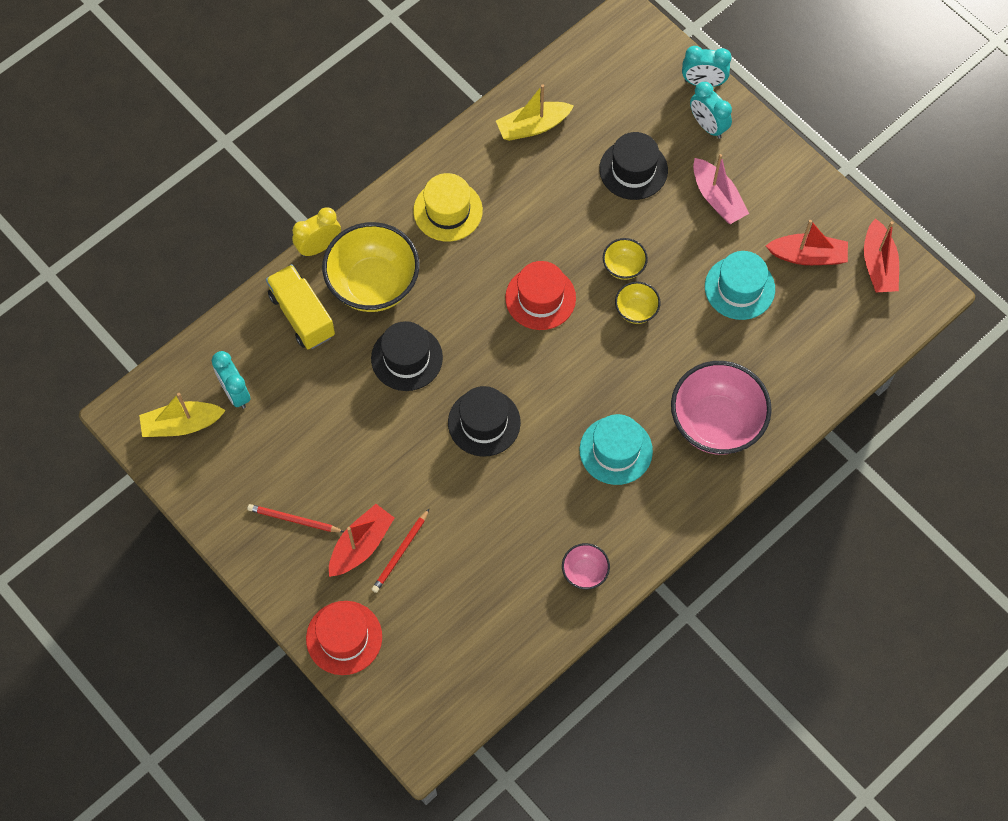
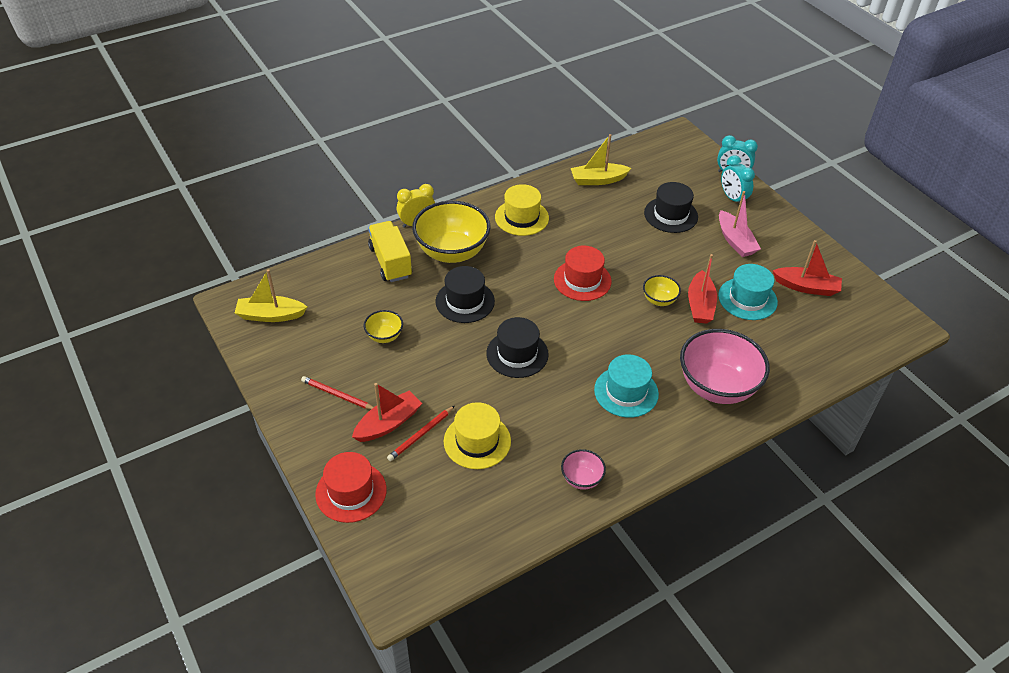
camera: 10 degrees right, 20 degrees down
(235, 392) = (321, 302): turquoise clock -> none
(463, 548) = (477, 441): none -> yellow hat
(623, 267) = (653, 271): yellow bowl -> yellow bowl (384, 336)
(878, 265) = (866, 301): red boat -> red boat (700, 305)

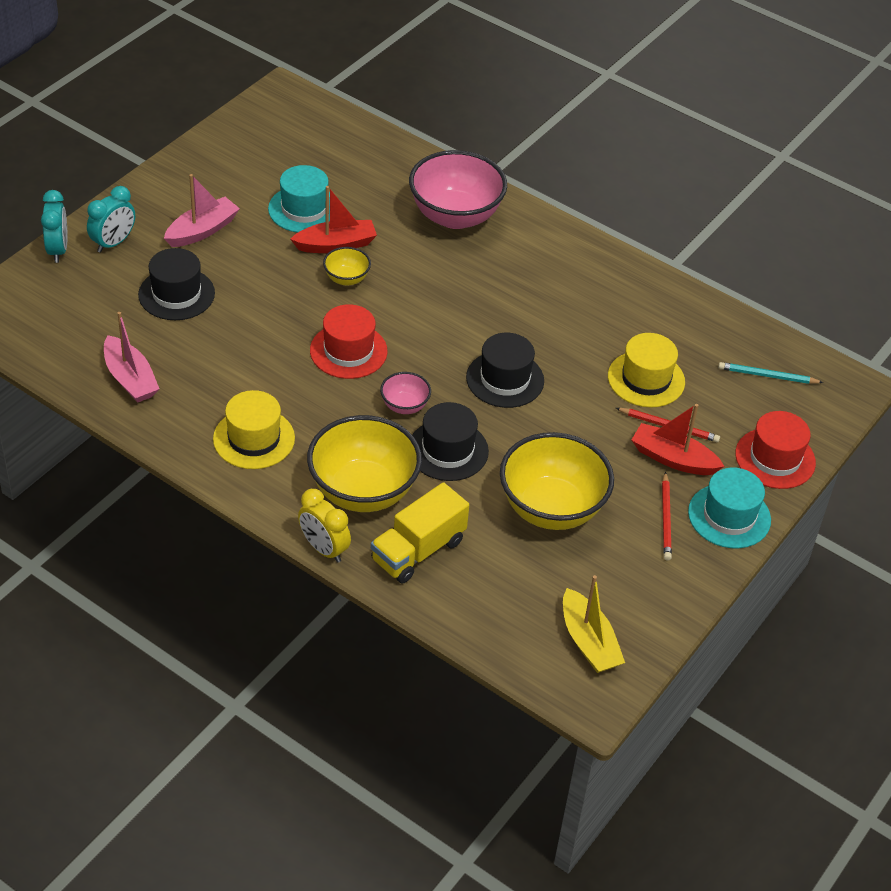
camera: 115 degrees left, 0 degrees up
(384, 336) = (551, 508): yellow bowl -> yellow bowl, size x2.13
(440, 531) = (767, 376): none -> turquoise pencil
(581, 479) = (637, 291): pink bowl -> pink bowl (404, 406)
(598, 180) = (130, 378): yellow boat -> pink boat
(626, 392) = (505, 280): turquoise hat -> turquoise hat (729, 516)
(806, 287) = (258, 167): red boat -> none

